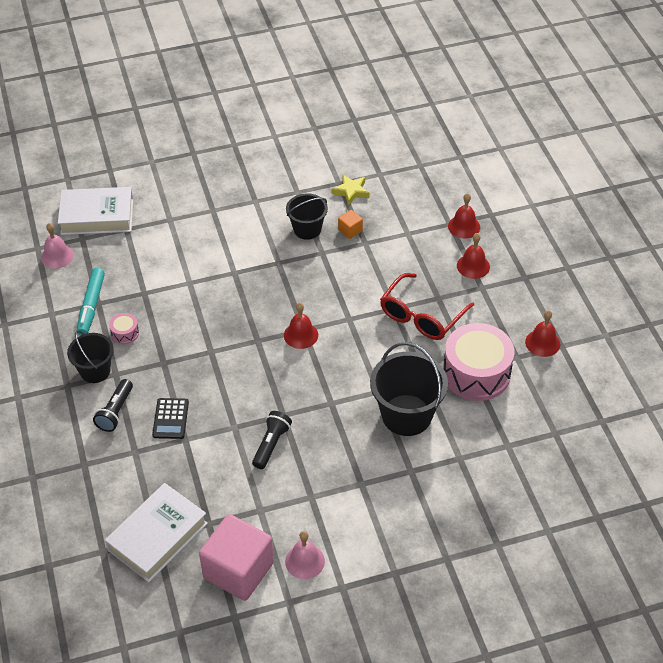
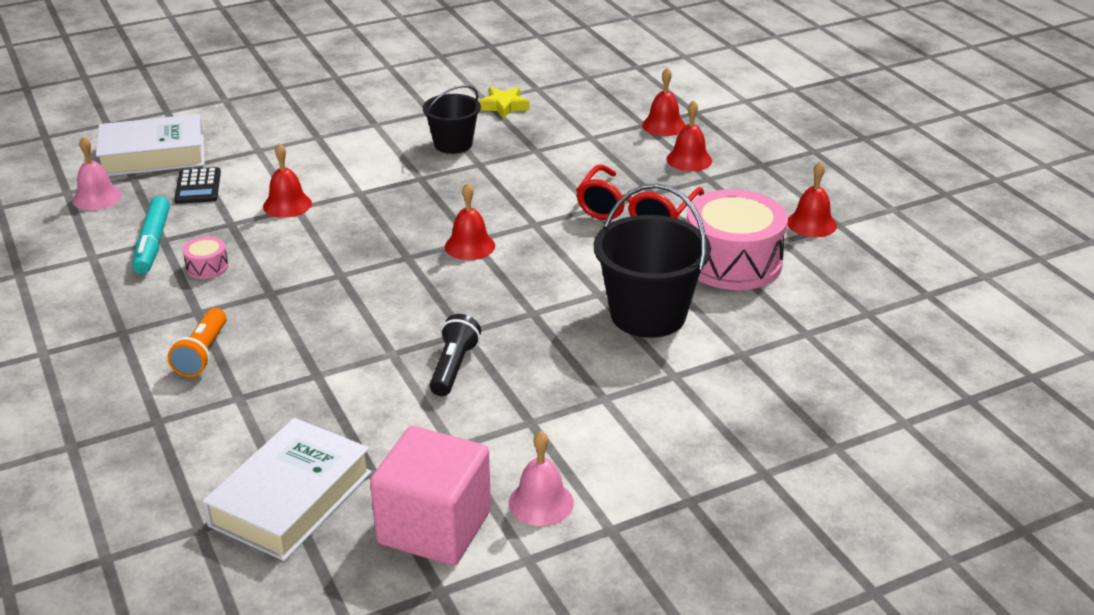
camera: 10 degrees left, 15 degrees down
(95, 371) = (165, 311): black bucket -> none
(115, 412) = (202, 354): black flashlight -> orange flashlight
(170, 419) = (291, 353): black calculator -> black calculator (198, 187)
(183, 279) = (287, 205): none -> red bell
(350, 230) = (512, 140): orange cube -> none

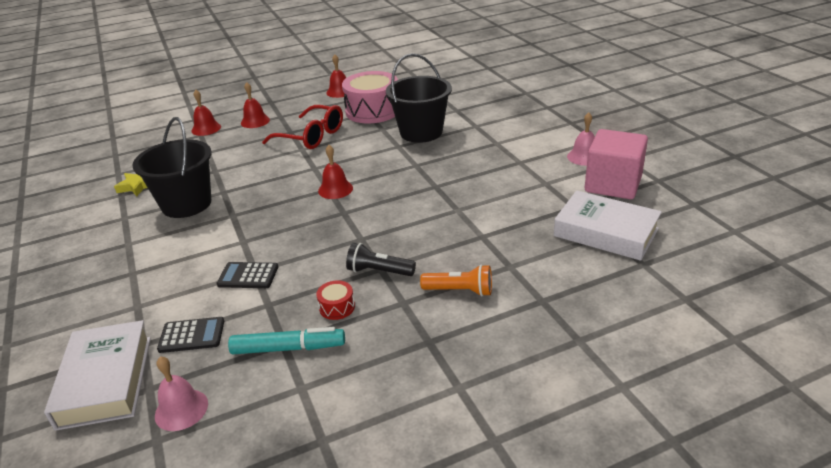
camera: 85 degrees left, 0 degrees up
(207, 267) = (337, 307): pink drum -> red drum
(287, 205) = (248, 276): red bell -> black calculator
(453, 144) = (186, 204): black bucket -> black bucket, size x1.62
(454, 367) = (471, 187): black flashlight -> black flashlight (379, 271)

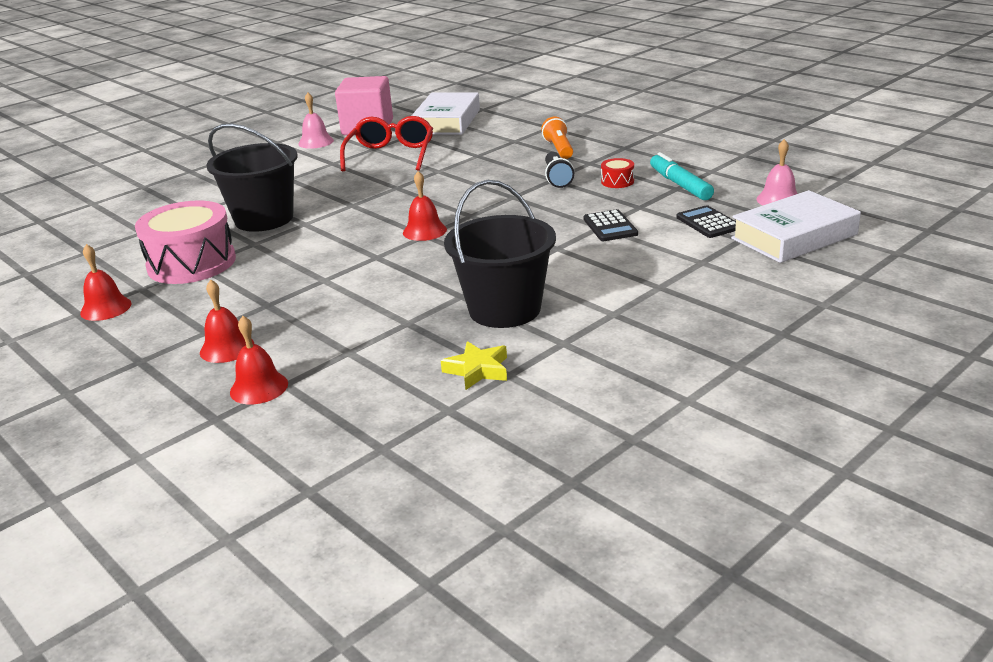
camera: 110 degrees left, 5 degrees down
(312, 136) = (283, 283): red glasses -> red glasses (391, 155)

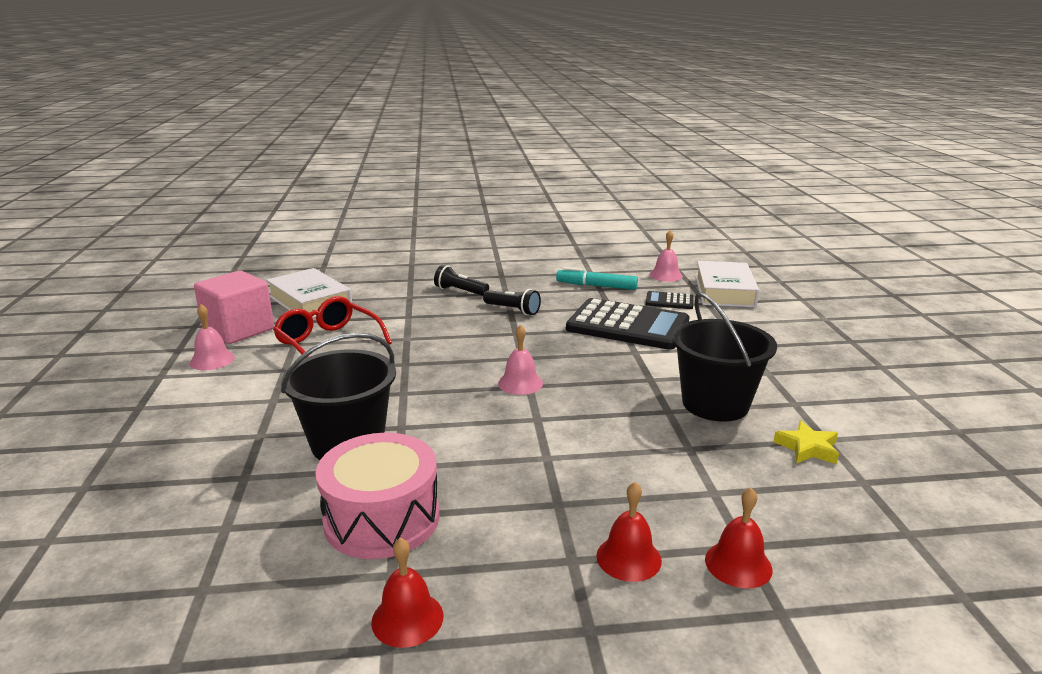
camera: 55 degrees left, 5 degrees down
(424, 231) = (520, 383): red bell -> pink bell
(559, 149) = (460, 291): orange flashlight -> black flashlight
(610, 226) = (628, 325): black calculator -> black calculator, size x2.20
(617, 181) = (556, 297): red drum -> none

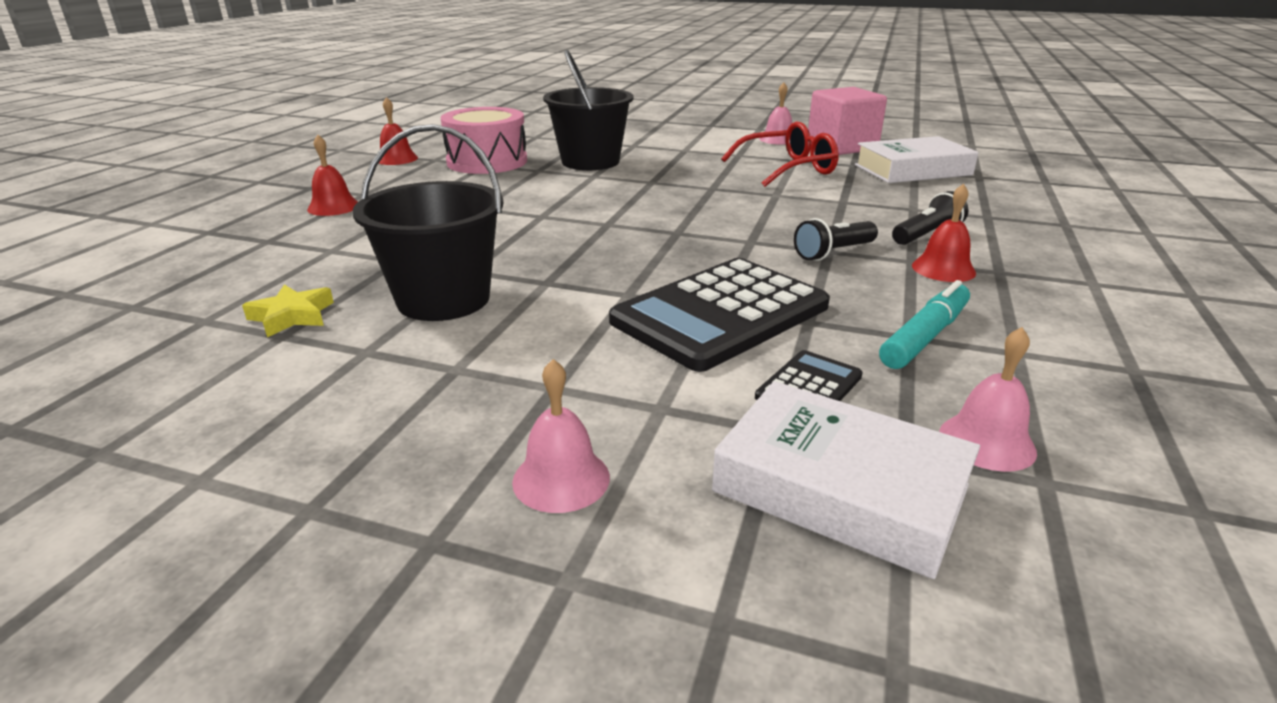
camera: 115 degrees right, 5 degrees up
(520, 383) = (617, 221): pink bell -> pink bell (561, 479)
(738, 564) = (260, 233): red bell -> red bell (943, 269)

